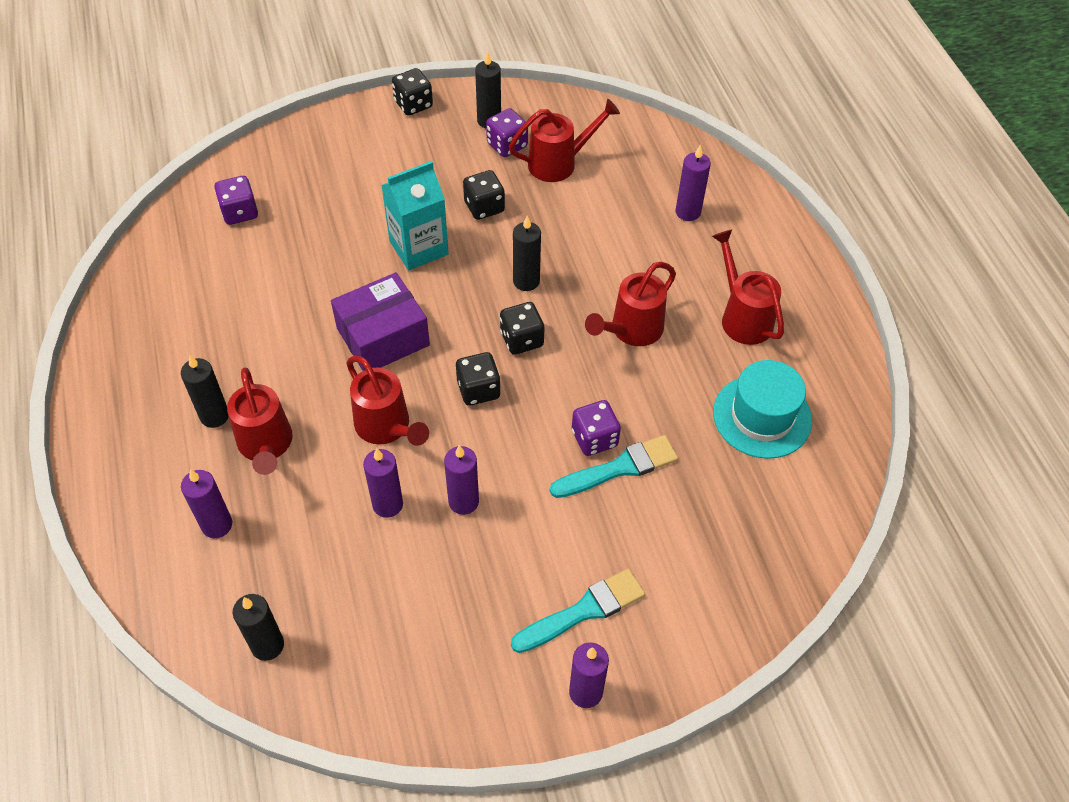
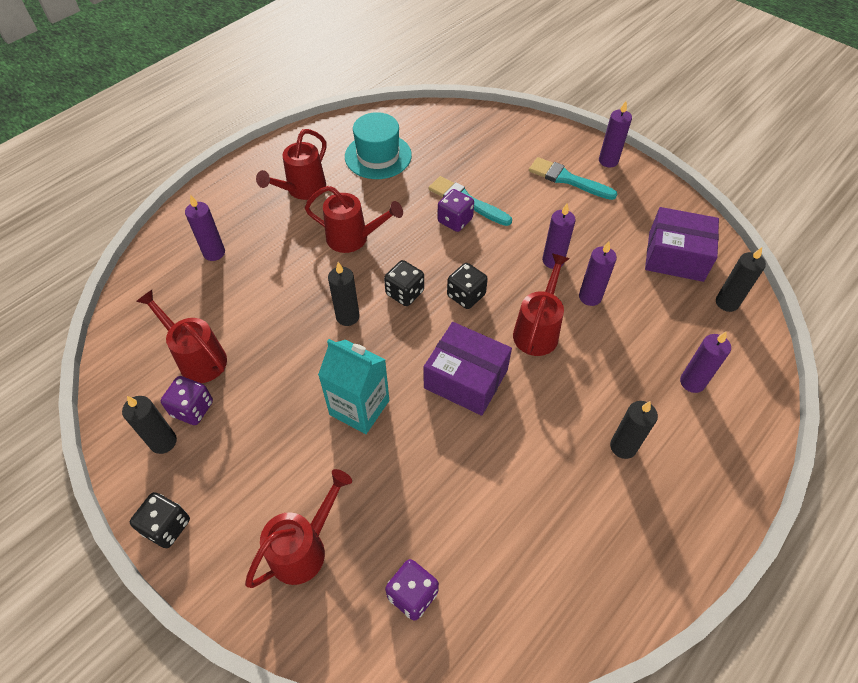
camera: 120 degrees left, 0 degrees up
(266, 446) = (614, 394): red watering can -> red watering can (304, 548)
(370, 644) = (675, 256): none -> purple box
(484, 207) = (283, 385): black dice -> none

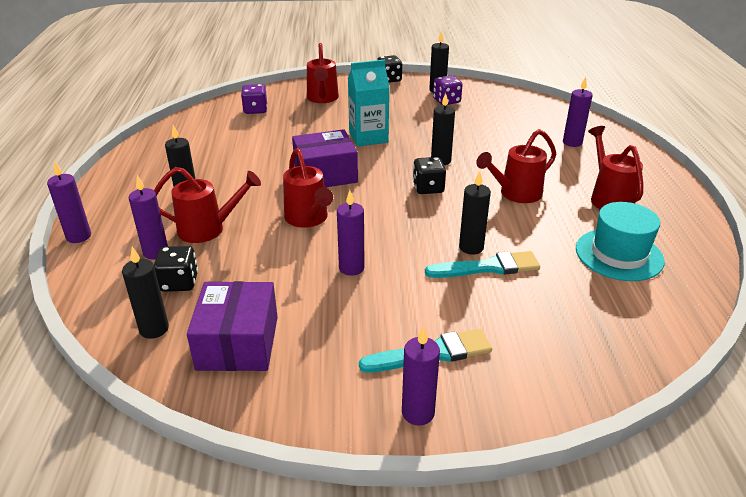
camera: 135 degrees right, 20 degrees down
(197, 358) = (481, 112): red watering can -> red watering can (208, 229)
(455, 220) = (471, 247): purple dice -> black candle
(466, 295) = (386, 209): black dice -> black dice (179, 282)
(590, 297) = (290, 260): purple candle -> purple candle (78, 236)
(675, 256) = (238, 343): purple box -> purple box turned 60 degrees counterclockwise

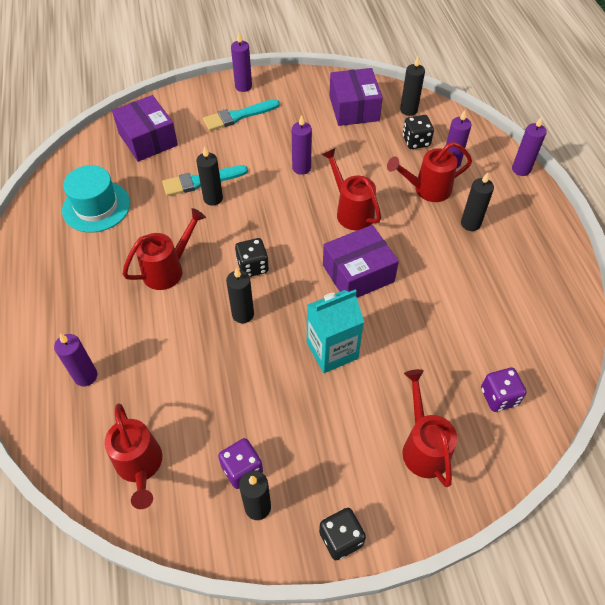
camera: 170 degrees right, 20 degrees up
(577, 332) = (148, 139): none -> purple box
(608, 198) = (79, 276): red watering can -> red watering can (140, 466)

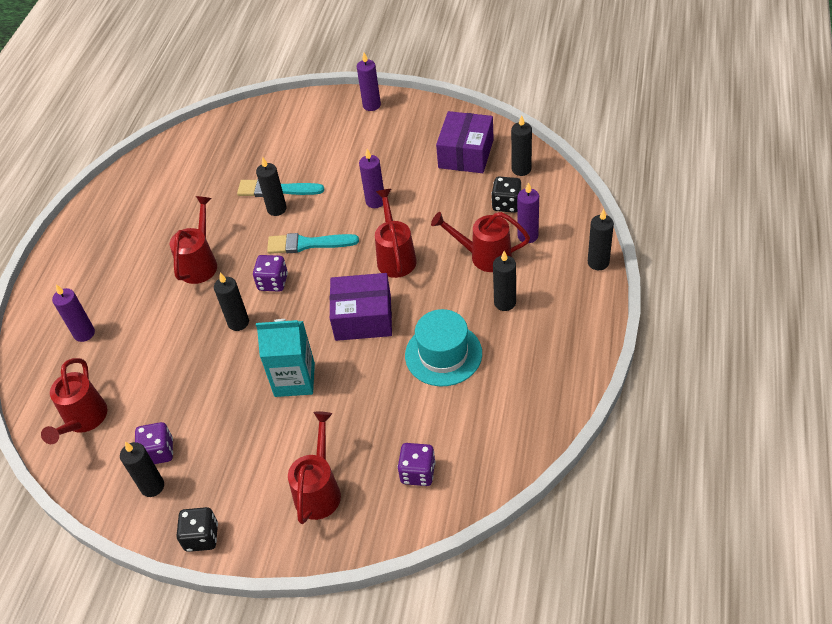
camera: 30 degrees right, 5 degrees down
(96, 206) = (174, 189): turquoise hat -> turquoise hat (443, 354)
(148, 139) = (253, 137): purple box -> none
(168, 269) = (200, 263): red watering can -> red watering can turned 60 degrees counterclockwise
(238, 116) = (348, 134): turquoise brush -> turquoise brush (307, 244)
(253, 266) = (273, 282): black dice -> purple dice
(521, 169) = (598, 262): purple candle -> black candle

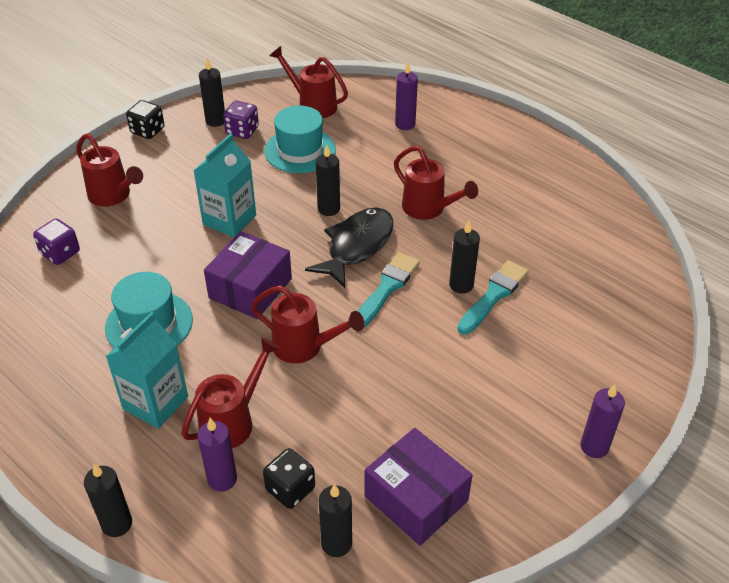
camera: 115 degrees right, 5 degrees down
(166, 387) = (300, 150): none -> turquoise hat
(273, 282) = (357, 246): purple dice -> black fish
(375, 201) = (404, 368): purple candle -> none
(505, 303) = (155, 403): black candle -> turquoise carton

